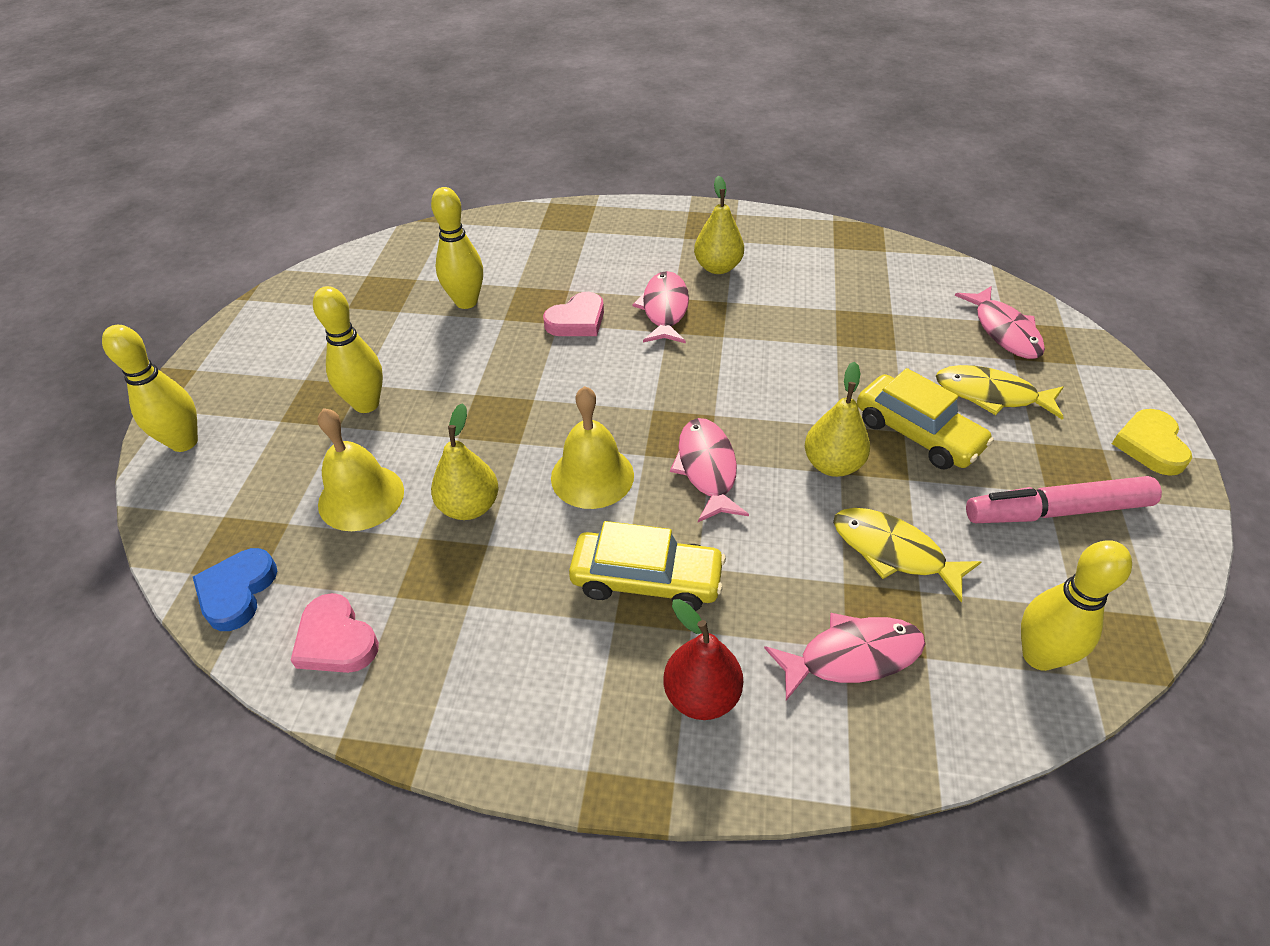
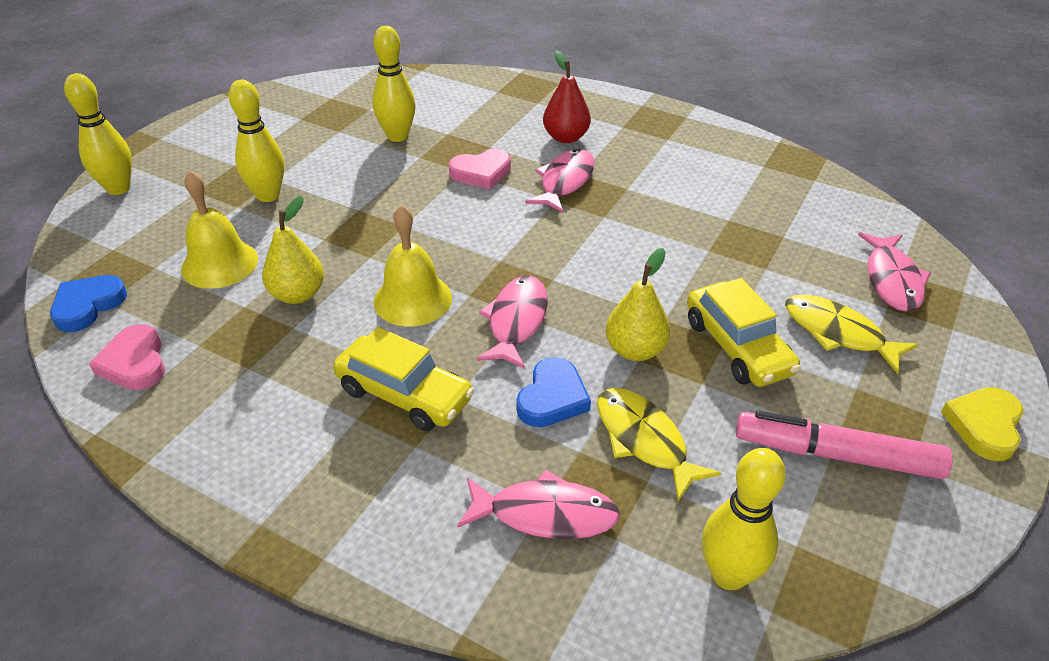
camera: 20 degrees right, 5 degrees down
(701, 695) = (390, 499): red pear -> red pear (566, 137)
(717, 267) = (637, 158): yellow pear -> none
(788, 537) = (552, 398): none -> blue heart

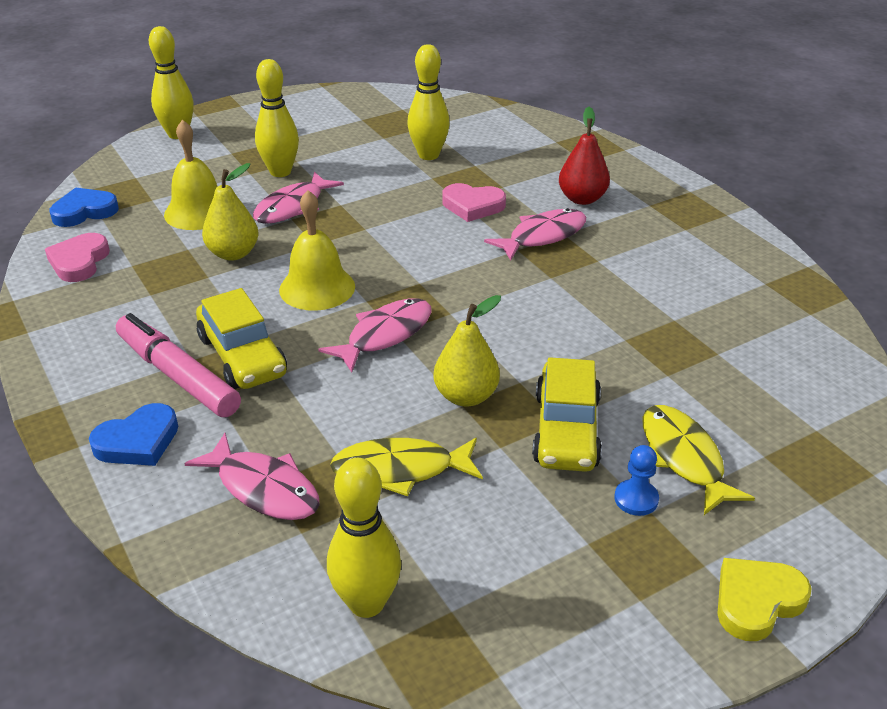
camera: 30 degrees right, 5 degrees down
(552, 398) = (356, 405): blue heart -> blue heart (138, 441)
(644, 440) = (401, 470): yellow fish -> yellow fish turned 90 degrees counterclockwise
(836, 455) = (568, 557): pink marker -> pink marker (178, 375)
(837, 382) = (636, 499): none -> blue pawn
(892, 280) = (798, 433): pink fish -> pink fish (293, 207)

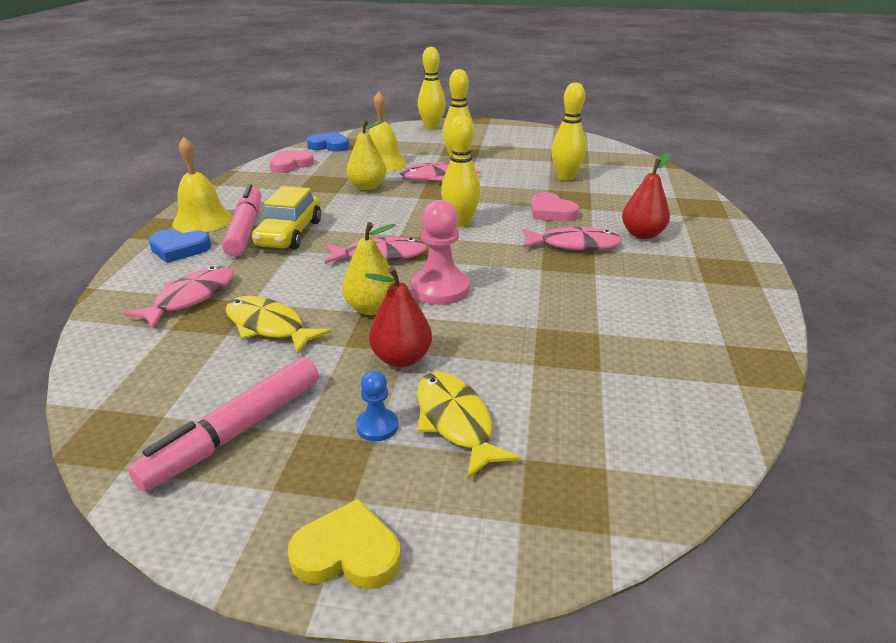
camera: 40 degrees right, 5 degrees down
(263, 488) = (190, 298): pink fish -> pink fish turned 135 degrees counterclockwise
(317, 288) = (383, 218): yellow bell -> yellow bell (203, 220)
(366, 603) = (133, 382): yellow bowling pin -> yellow bowling pin (460, 222)
(496, 343) = (440, 289): none -> pink pawn
(538, 579) = (235, 432): none -> pink marker
(566, 430) = (401, 358): yellow car -> red pear
(684, 458) = (456, 422): yellow fish -> yellow fish turned 45 degrees counterclockwise

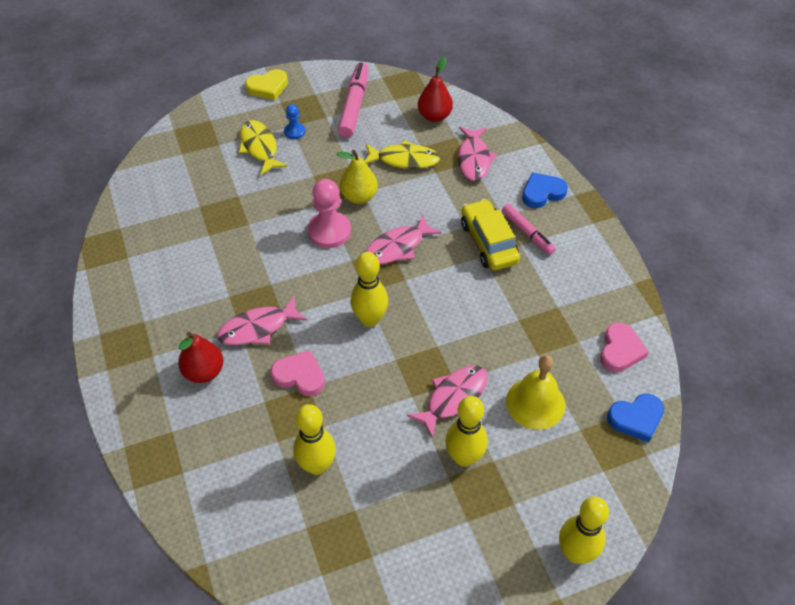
camera: 150 degrees right, 20 degrees up
(203, 220) = (573, 228): yellow bell -> none
(246, 229) = (527, 233): pink marker -> pink marker, size x0.64
(367, 187) = (501, 342): yellow pear -> none
(401, 358) = (312, 170): red pear -> red pear (434, 116)
(456, 422) = (260, 147): yellow fish -> yellow fish turned 150 degrees counterclockwise

